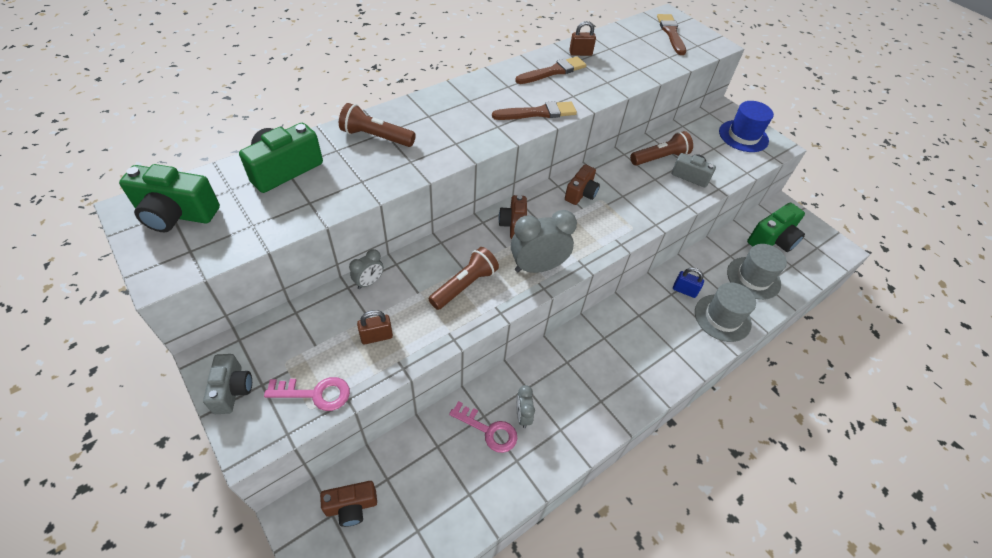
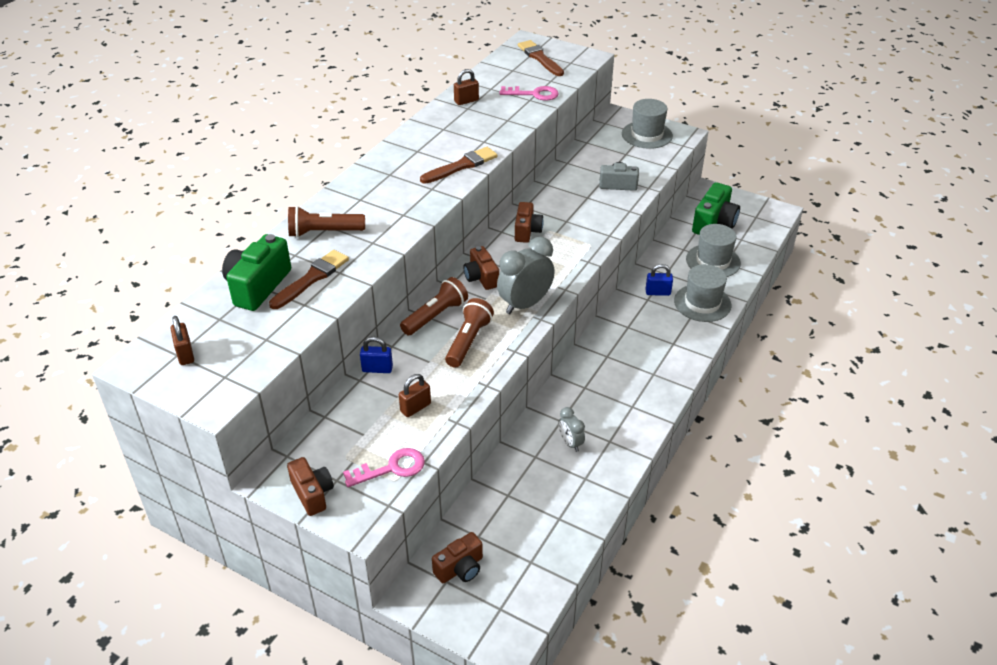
camera: 20 degrees left, 10 degrees down
(176, 214) = (185, 354): green camera -> brown padlock
(232, 390) = (312, 493): grey camera -> brown camera
(369, 282) = (377, 369): grey clock -> blue padlock
(488, 430) = (546, 465): pink key -> pink key (534, 94)
(553, 71) = (451, 125): brown brush -> brown brush (311, 278)
(659, 158) = (581, 178): brown flashlight -> brown flashlight (435, 316)
(743, 136) = (647, 135): blue hat -> grey hat

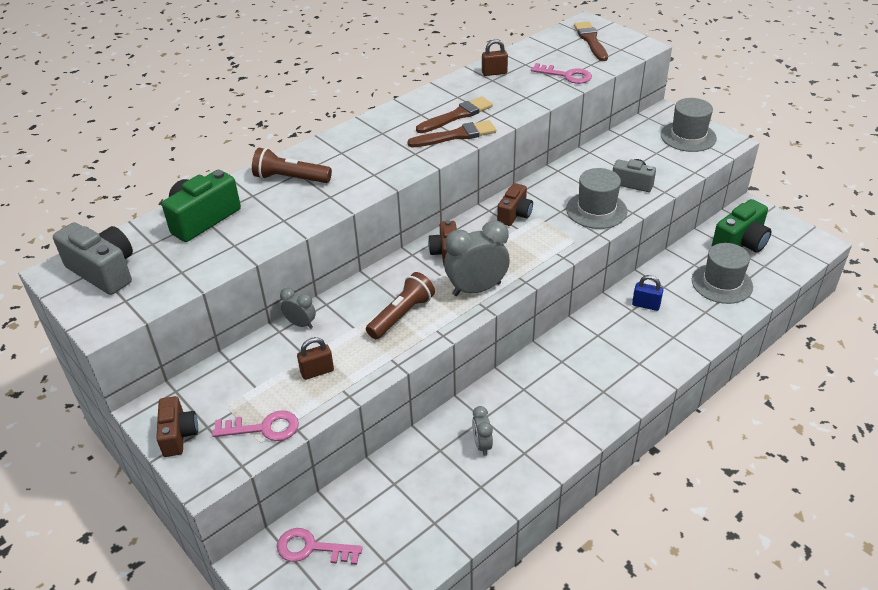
camera: 20 degrees right, 0 degrees up
(185, 354) = (104, 271): brown padlock -> grey camera
(311, 278) = (254, 221): brown brush -> brown brush (457, 116)
(377, 369) = (301, 324): blue padlock -> grey clock
(435, 316) = (382, 283): brown flashlight -> none
(460, 568) = (312, 548): brown camera -> pink key
(702, 303) = (690, 326): grey hat -> grey hat (596, 210)

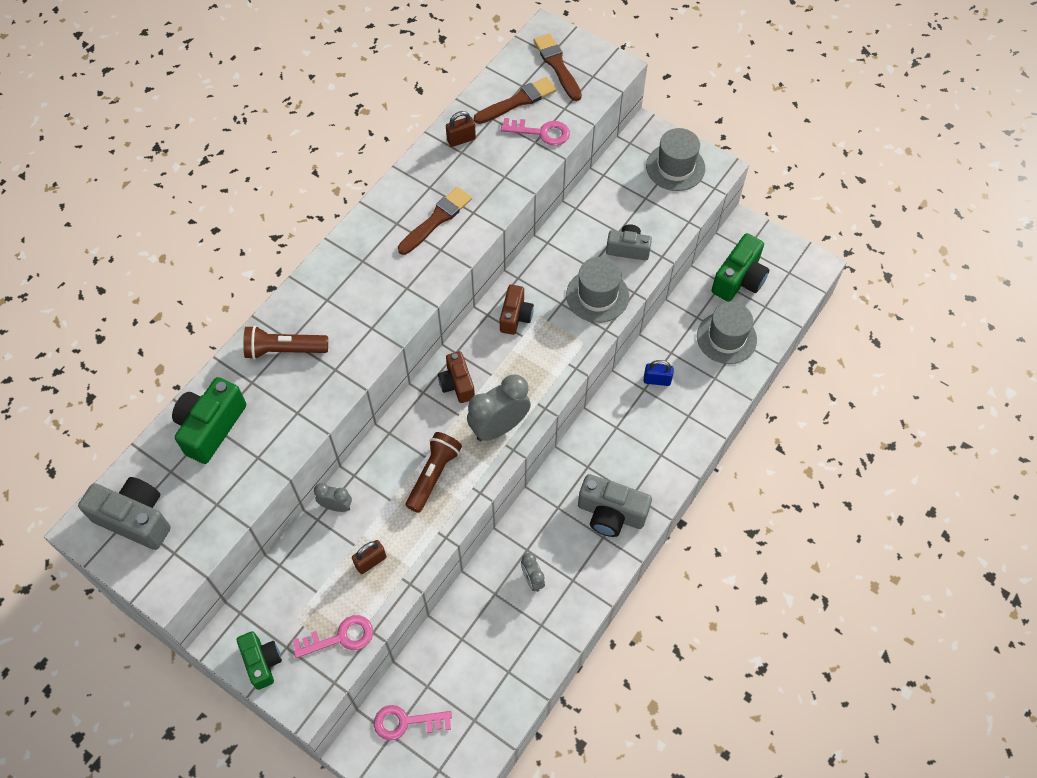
camera: 15 degrees left, 20 degrees up
(178, 435) = (262, 662): brown camera -> green camera
(456, 136) = (443, 253): brown brush -> brown brush (518, 101)
(577, 403) = (611, 514): none -> grey camera

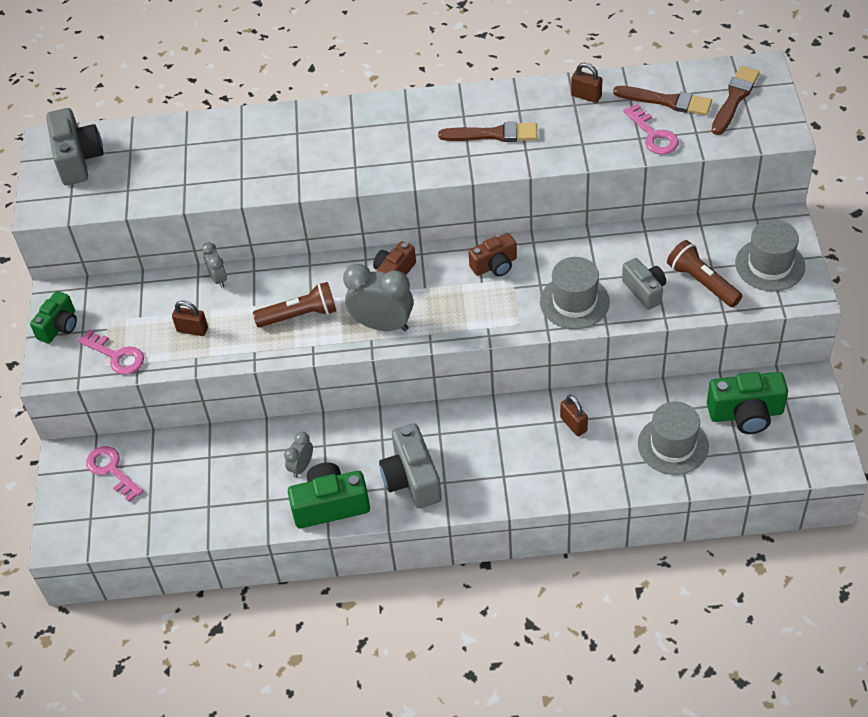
camera: 55 degrees right, 10 degrees down
(211, 427) = (184, 144): green camera -> green camera (330, 505)
(284, 350) = (285, 136): brown flashlight -> brown flashlight (702, 282)
(657, 380) = (573, 424): blue padlock -> brown padlock

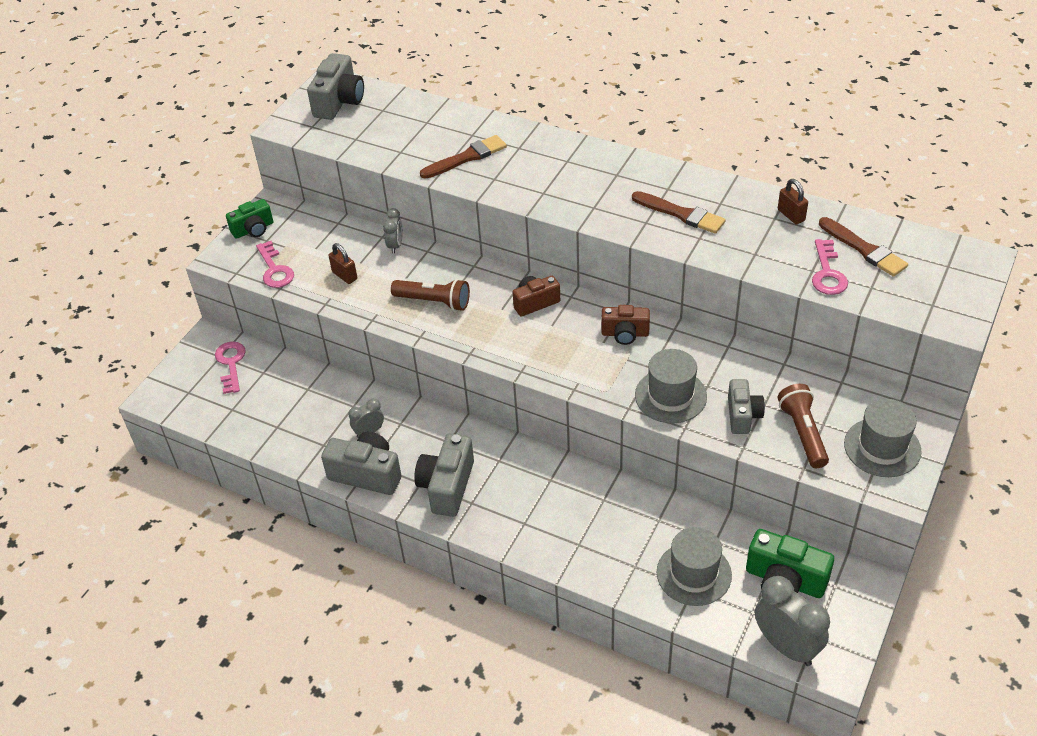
camera: 30 degrees right, 5 degrees down
(330, 505) = (367, 474): green camera -> grey camera
(382, 325) = (492, 339): grey clock -> grey clock (786, 646)
(573, 424) = (618, 510): brown padlock -> none
(734, 99) = (933, 273): brown brush -> brown brush (466, 157)

